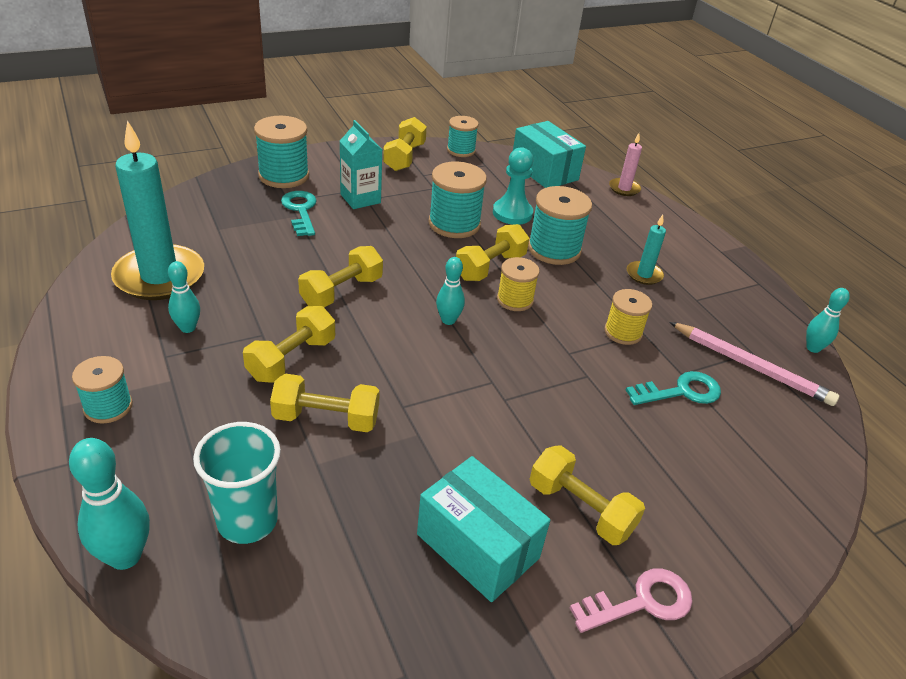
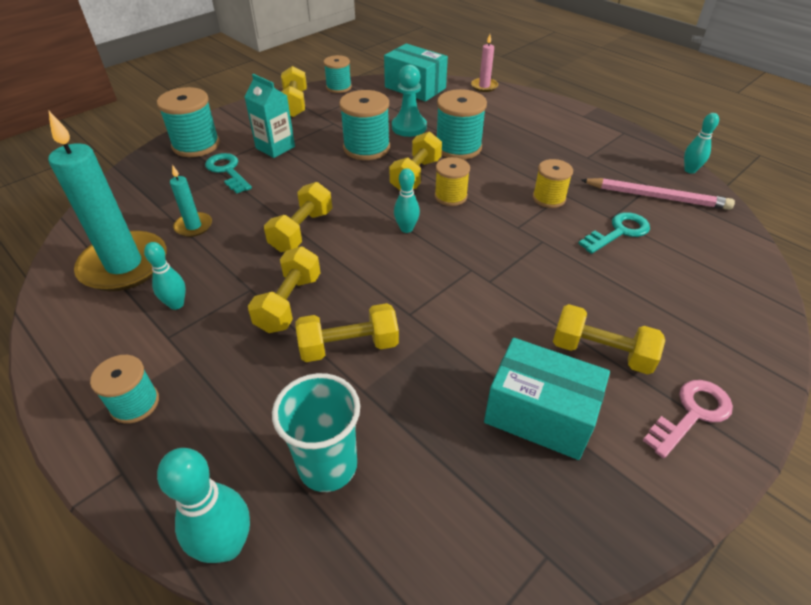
camera: 15 degrees left, 5 degrees up
(644, 275) = (538, 149): turquoise candle -> turquoise candle (193, 226)

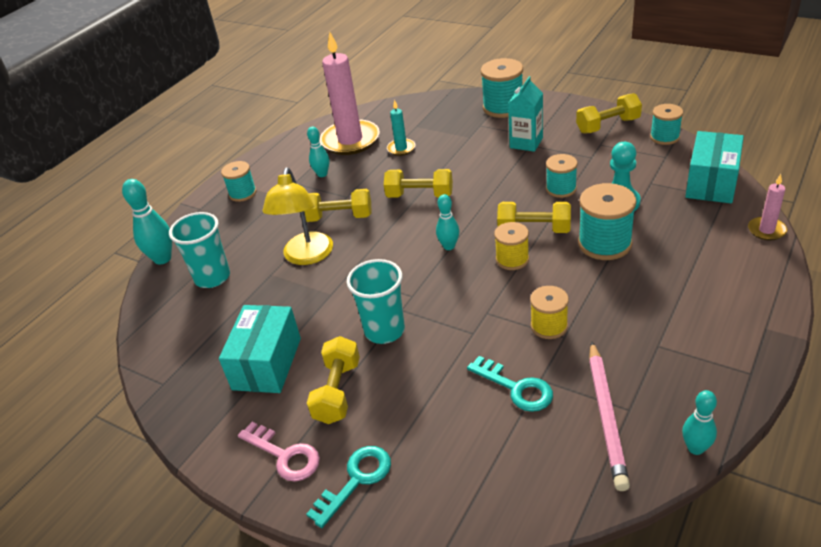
camera: 80 degrees right, 5 degrees down
(124, 265) = (350, 140): turquoise candle -> pink candle
(227, 171) = (476, 135): turquoise key -> turquoise key (356, 480)
(349, 346) = (306, 256): yellow dumbbell -> yellow lamp
(366, 148) = (561, 189): turquoise spool -> turquoise spool, size x0.63
(517, 299) = (384, 331): none -> turquoise cup

